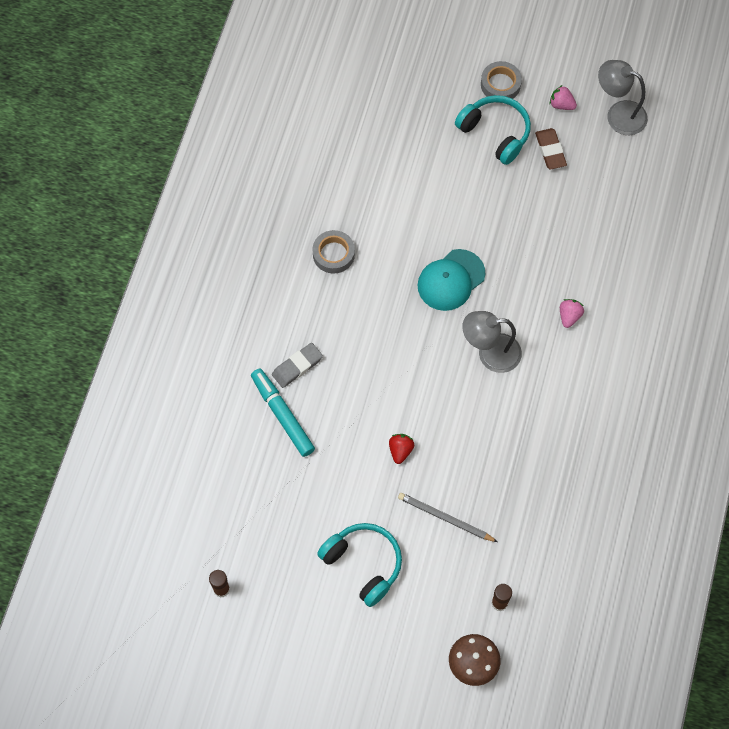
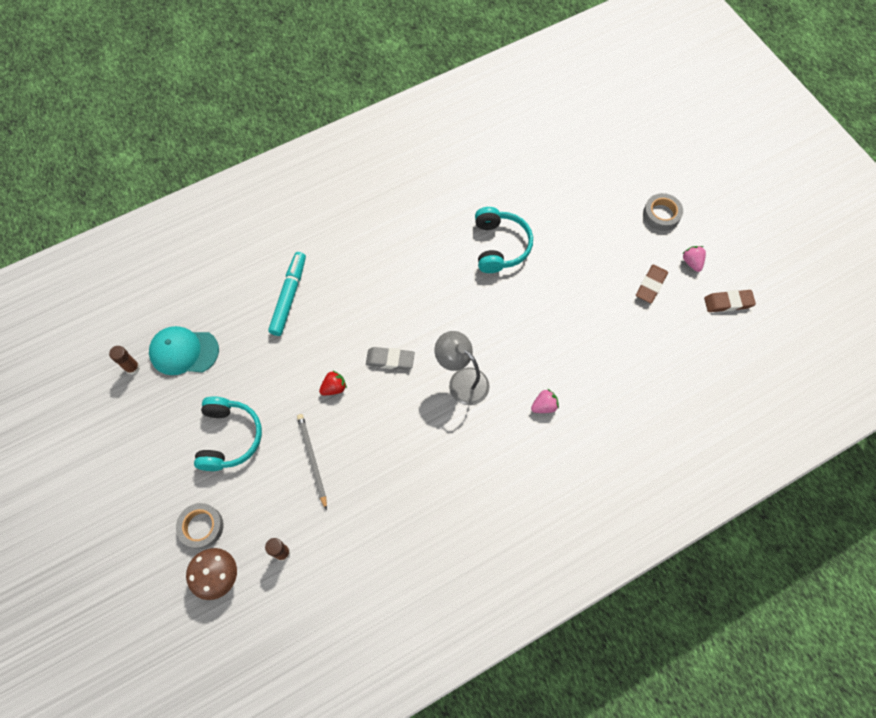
camera: 45 degrees right, 0 degrees up
(297, 367) = (331, 275): grey eraser -> grey eraser (390, 360)
(333, 254) = (431, 227): grey tape -> grey tape (201, 527)
(451, 280) = (489, 309): turquoise cap -> turquoise cap (184, 351)
(495, 133) = (623, 242): turquoise headphones -> turquoise headphones (500, 246)
(618, 114) = (728, 302): grey lamp -> brown eraser

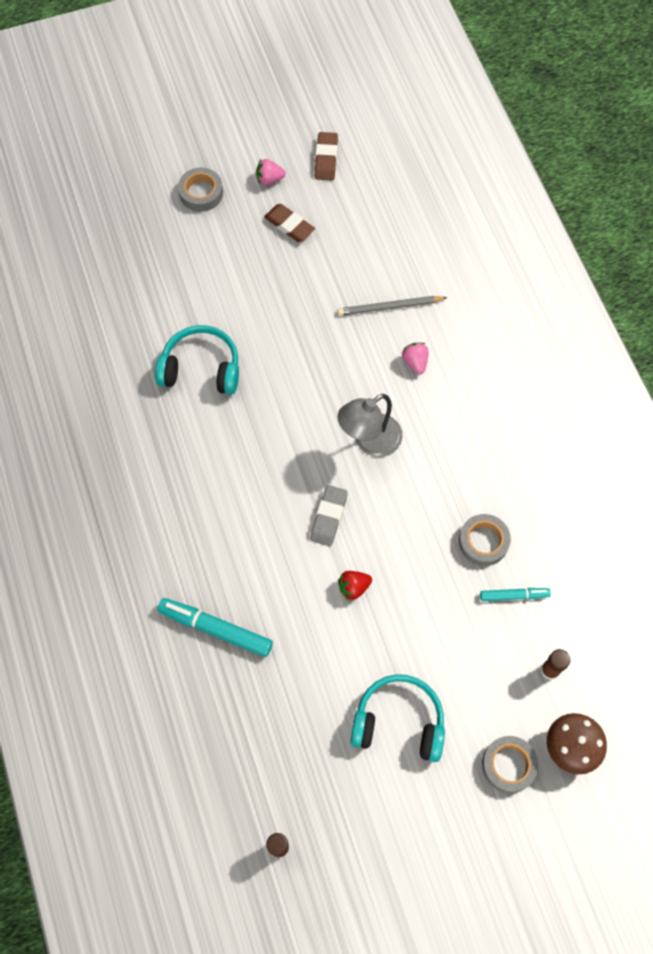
camera: 80 degrees left, 0 degrees up
(184, 351) = (268, 775): turquoise cap -> none
(312, 460) = (442, 624): grey pencil -> grey pencil (390, 307)
(334, 387) = (353, 587): red strawberry -> red strawberry turned 90 degrees counterclockwise
(343, 515) = (514, 596): none -> turquoise marker
(388, 484) = (483, 542): none -> grey tape

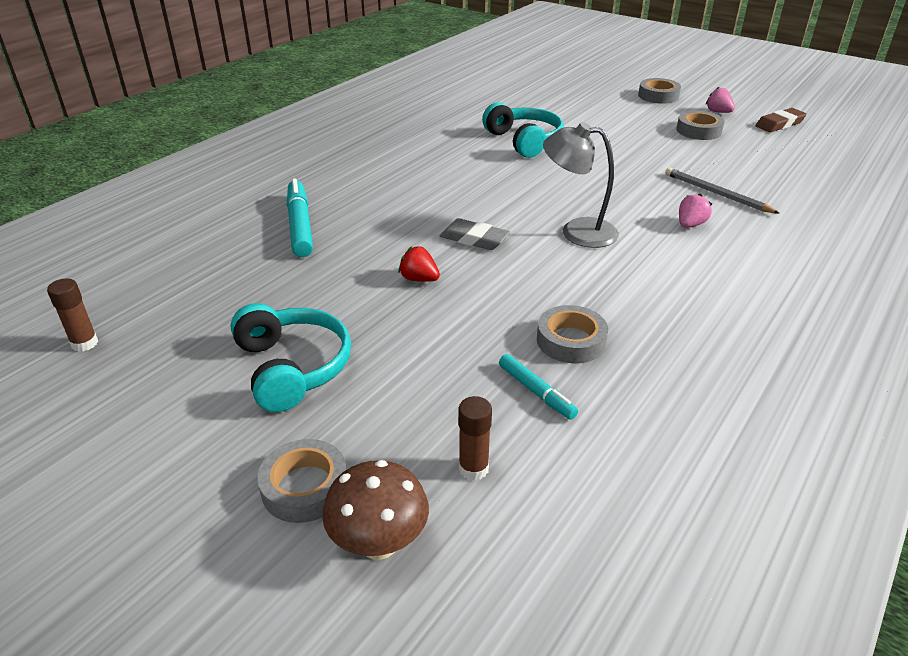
camera: 55 degrees right, 30 degrees down
(289, 225) = (698, 130): brown eraser -> grey tape
(329, 517) = (474, 239): grey eraser -> grey eraser turned 45 degrees clockwise

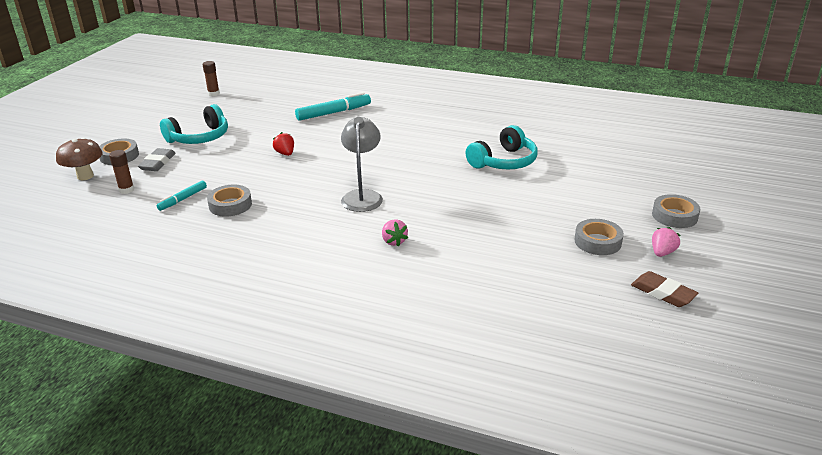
camera: 75 degrees right, 5 degrees down
(419, 279) = (285, 153): red strawberry -> red strawberry turned 45 degrees counterclockwise
(474, 239) = (337, 163): grey eraser -> grey eraser (158, 163)
(690, 225) = (394, 241): pink strawberry -> pink strawberry turned 45 degrees clockwise
(717, 194) = (458, 253): grey pencil -> none

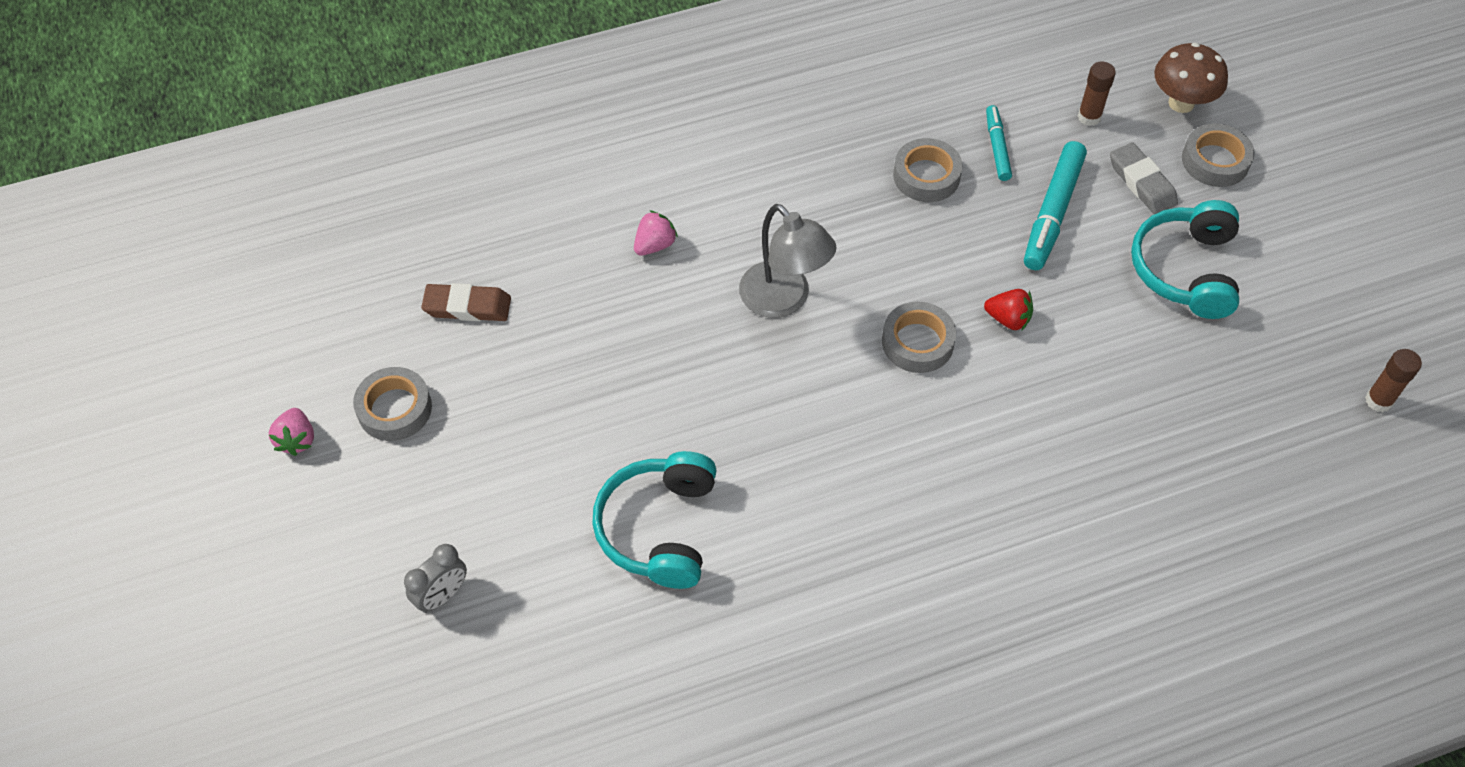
camera: 140 degrees right, 25 degrees up
(334, 113) = (1093, 488): turquoise marker -> turquoise marker (1052, 213)
(394, 241) = (655, 245): pink strawberry -> pink strawberry turned 105 degrees clockwise
(616, 180) = (442, 595): none -> grey clock
(663, 293) = (269, 358): brown eraser -> brown eraser (467, 307)
(674, 216) = (308, 545): grey tape -> grey tape (917, 342)

